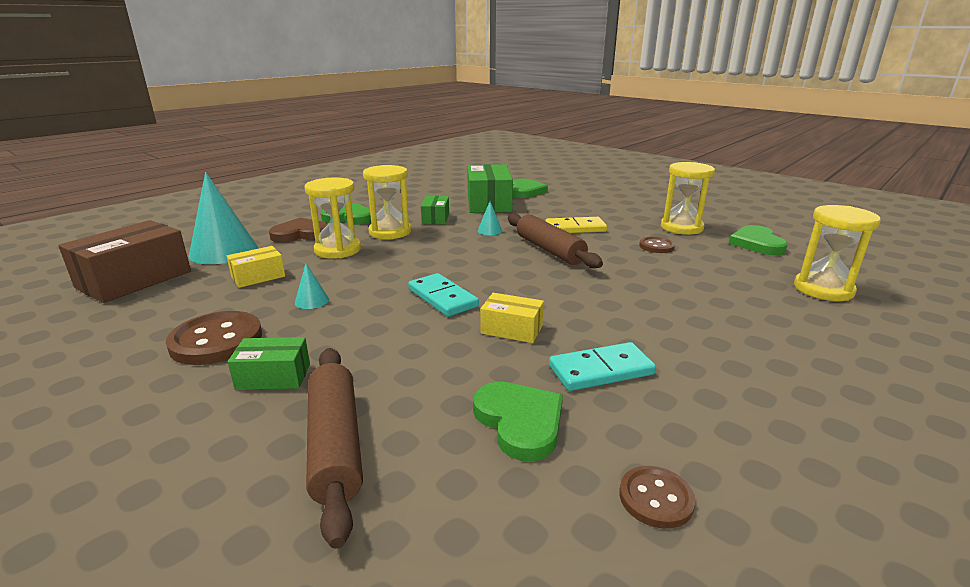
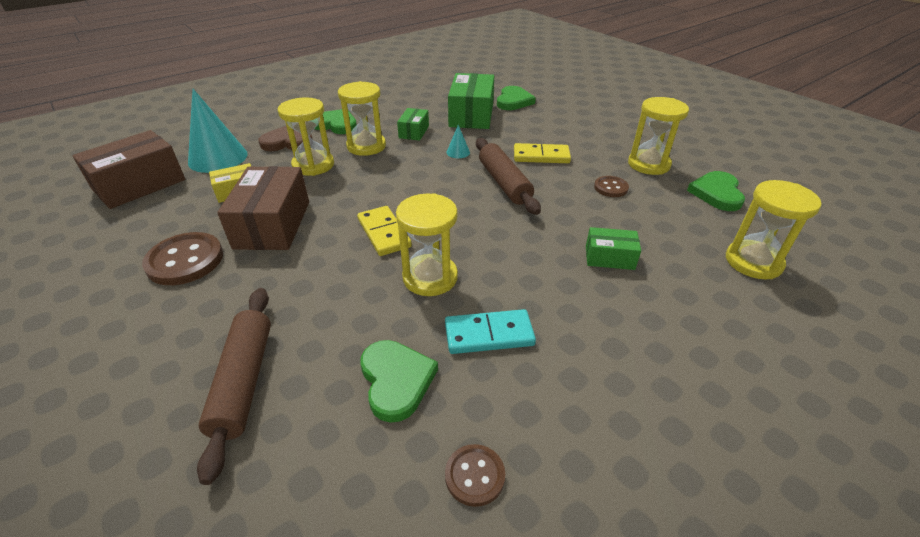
camera: 10 degrees right, 15 degrees up
(273, 376) = (218, 305): green box -> green box (609, 257)
(312, 301) = (272, 224): turquoise cone -> brown box
(442, 298) = (383, 233): turquoise domino -> yellow domino
(511, 329) = (430, 277): yellow box -> yellow hourglass

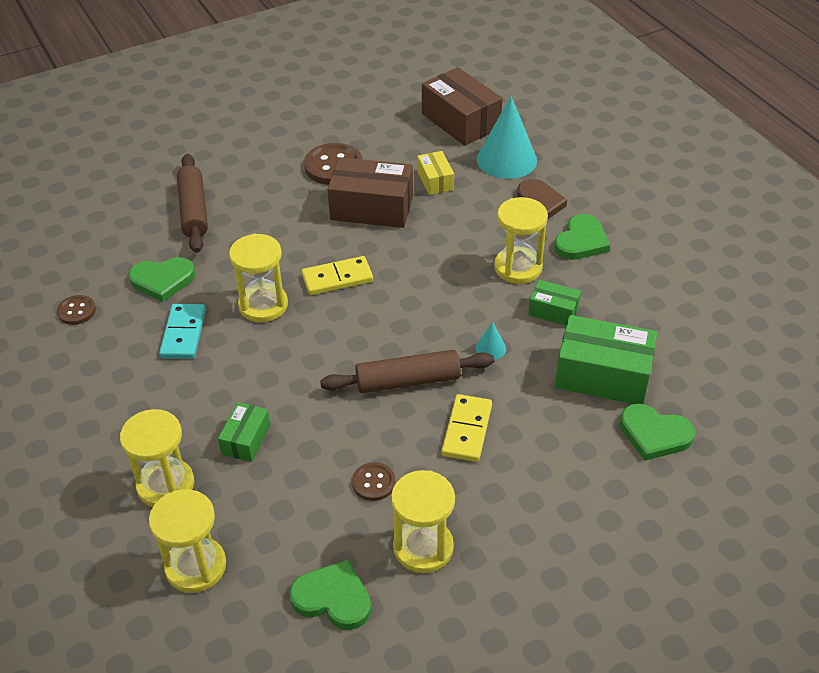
camera: 100 degrees right, 5 degrees up
(243, 381) = (194, 210): brown rolling pin -> brown rolling pin turned 75 degrees clockwise
(313, 165) = (479, 227): yellow hourglass -> yellow hourglass (165, 485)

